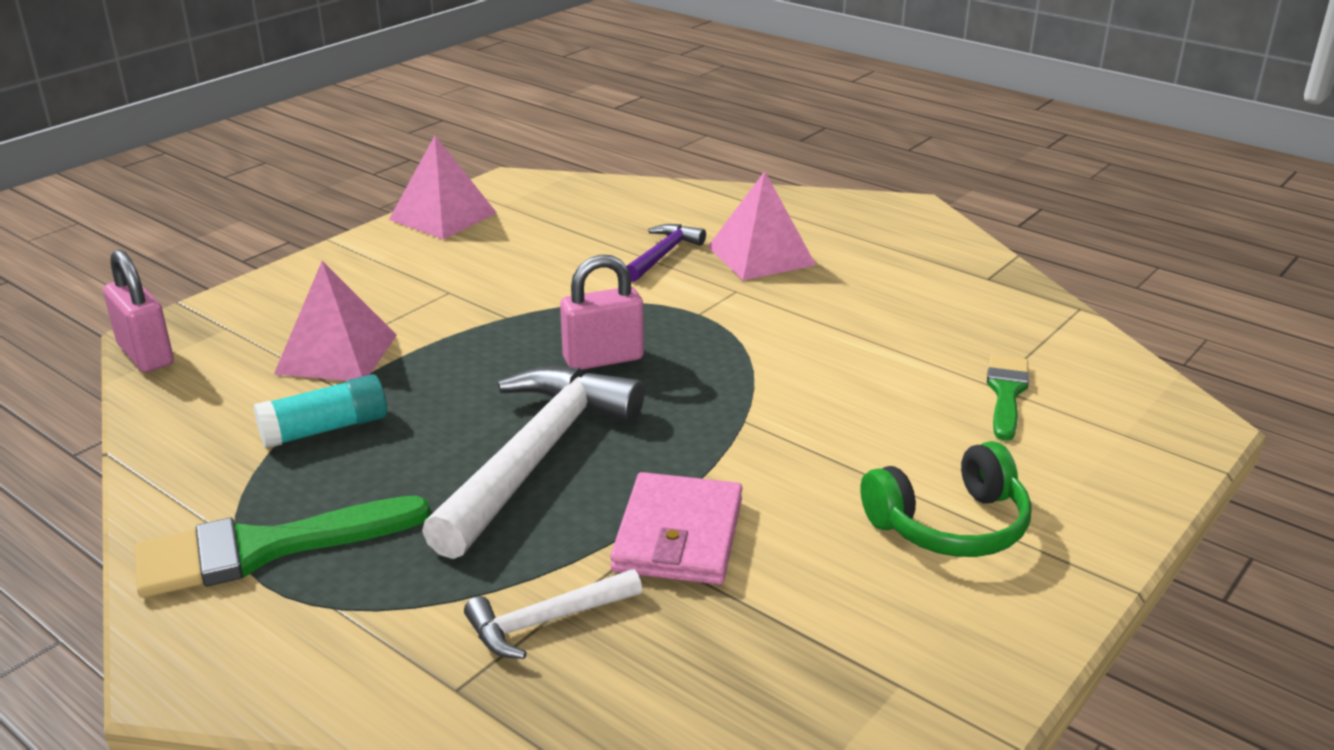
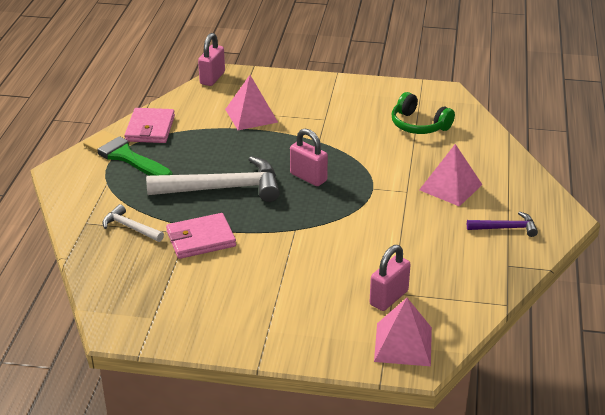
camera: 60 degrees right, 5 degrees up
(209, 482) = (150, 128): none -> pink wallet
(325, 429) = (200, 136): turquoise glue stick -> none
(443, 216) = (389, 89): pink pyramid -> pink pyramid (403, 344)
(663, 255) = (419, 159): purple hammer -> purple hammer (505, 228)
(950, 525) = (263, 306): green headphones -> green headphones (419, 125)
(1006, 393) = (388, 298): green brush -> pink padlock

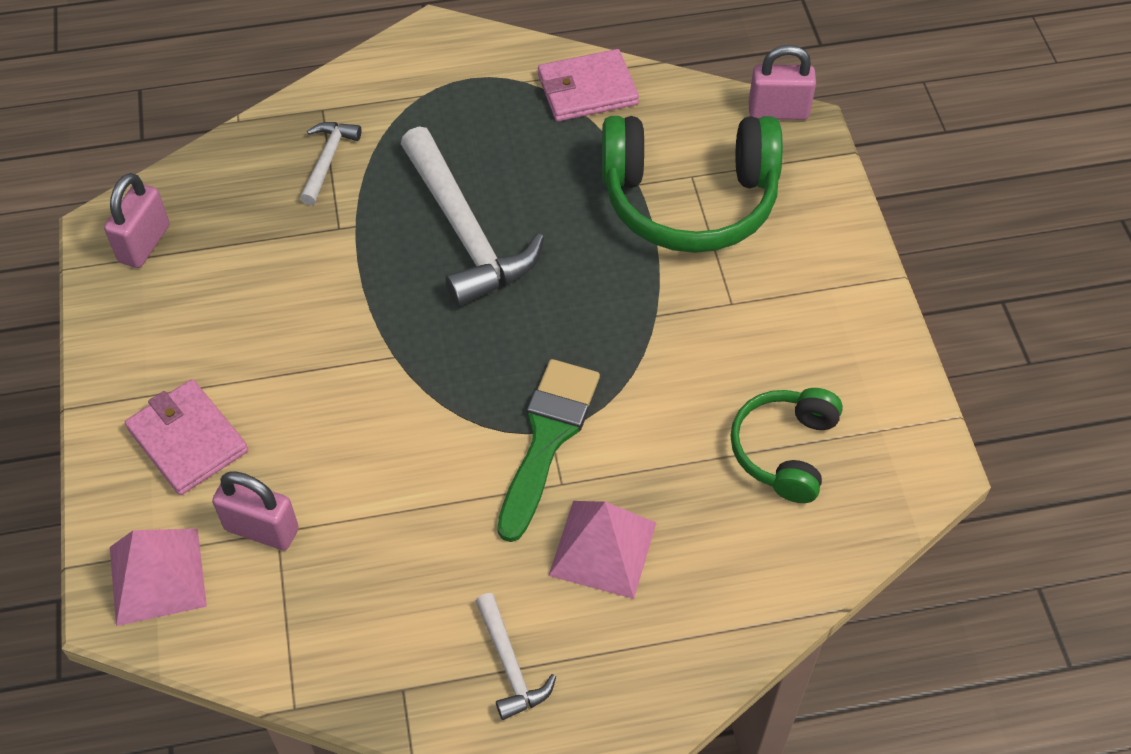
camera: 70 degrees right, 20 degrees up
(124, 156) = (499, 88): green brush -> green brush (547, 438)
(201, 239) = (329, 249): pink wallet -> pink wallet (188, 440)
(251, 115) = (689, 200): pink pyramid -> green headphones
(308, 177) = (542, 332): pink padlock -> pink padlock (144, 243)
(505, 228) = (510, 665): purple hammer -> white hammer

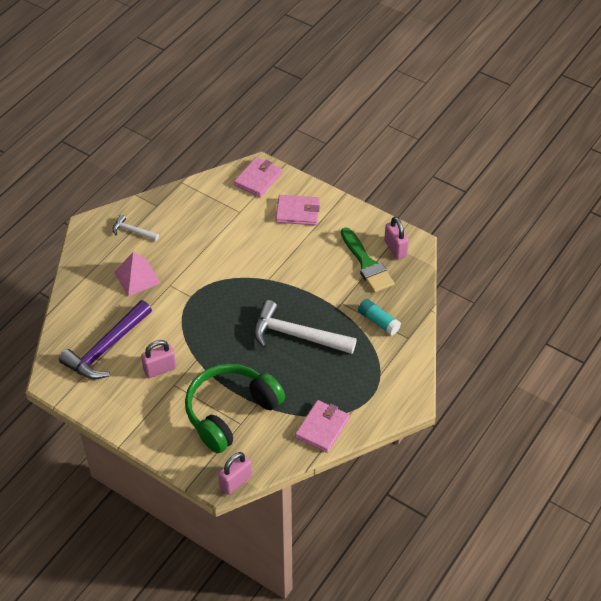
camera: 135 degrees right, 5 degrees down
(157, 576) = (258, 179): pink pyramid -> pink wallet
(262, 529) = (244, 209): pink padlock -> pink padlock (160, 369)
(328, 160) = (378, 321): white hammer -> turquoise glue stick
(547, 438) = (189, 293): green brush -> green brush (367, 264)
(785, 450) = (106, 348): green headphones -> purple hammer

